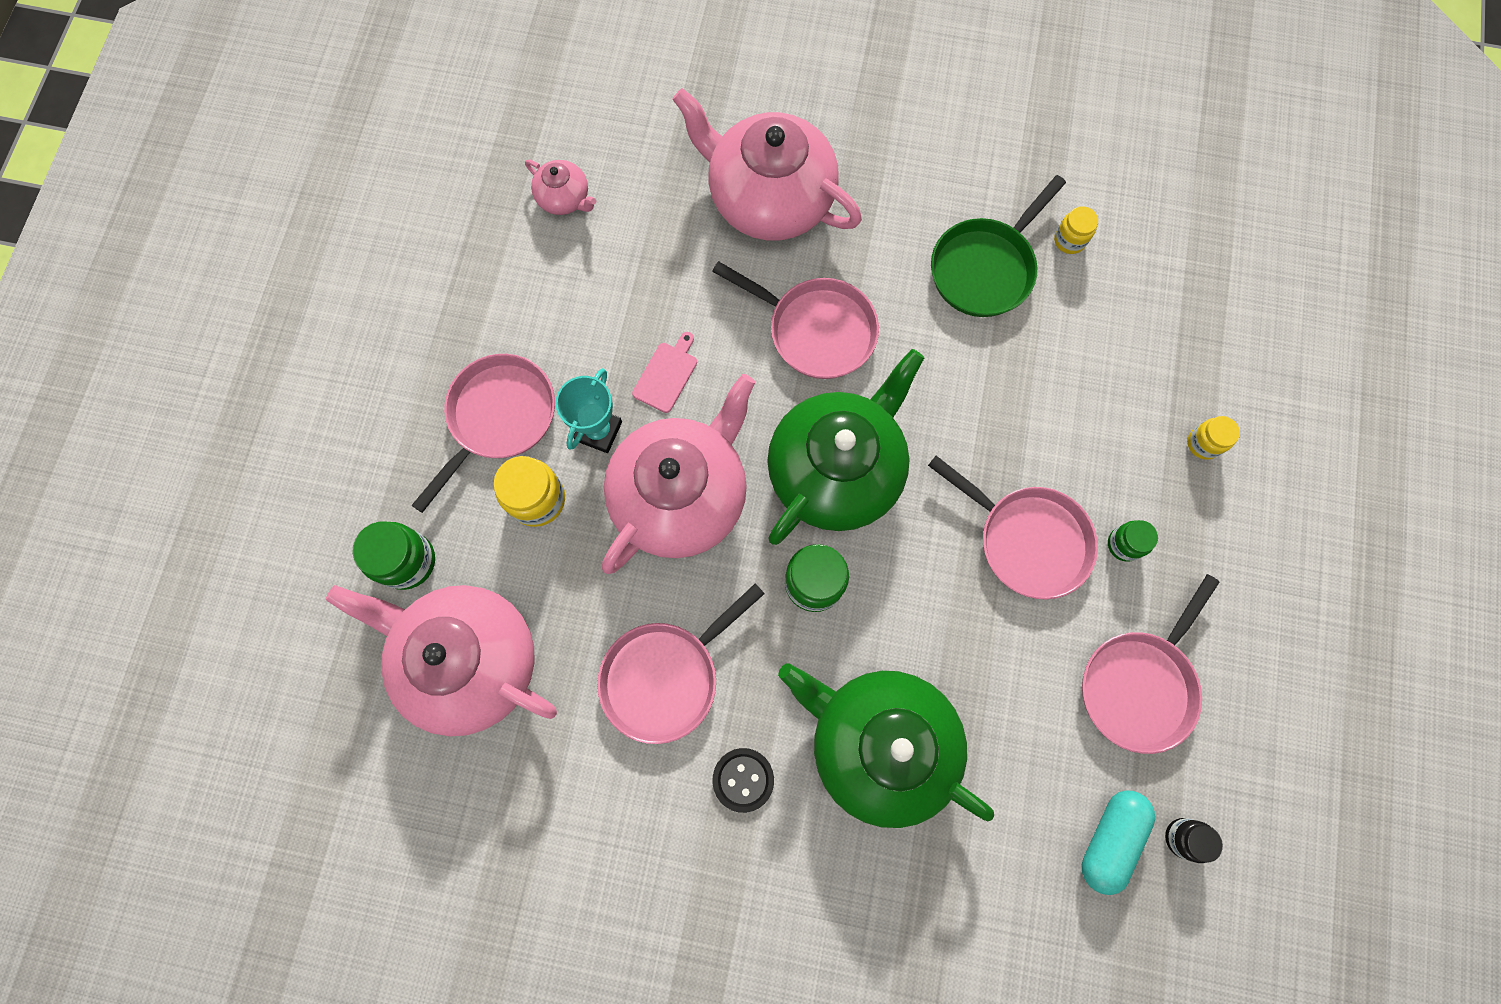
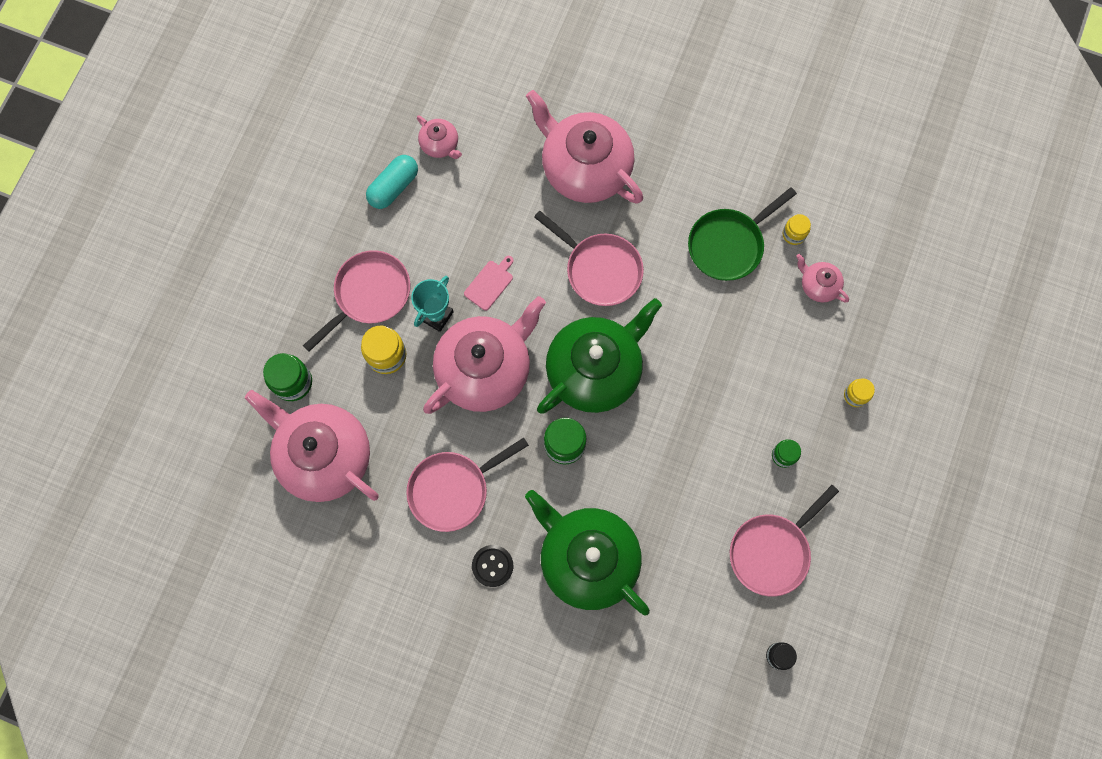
camera: 10 degrees right, 0 degrees up
(1026, 539) = (716, 440): pink pan -> none
(1109, 838) = (729, 647): turquoise capsule -> turquoise capsule (393, 187)
(1118, 303) = (818, 285): none -> pink teapot

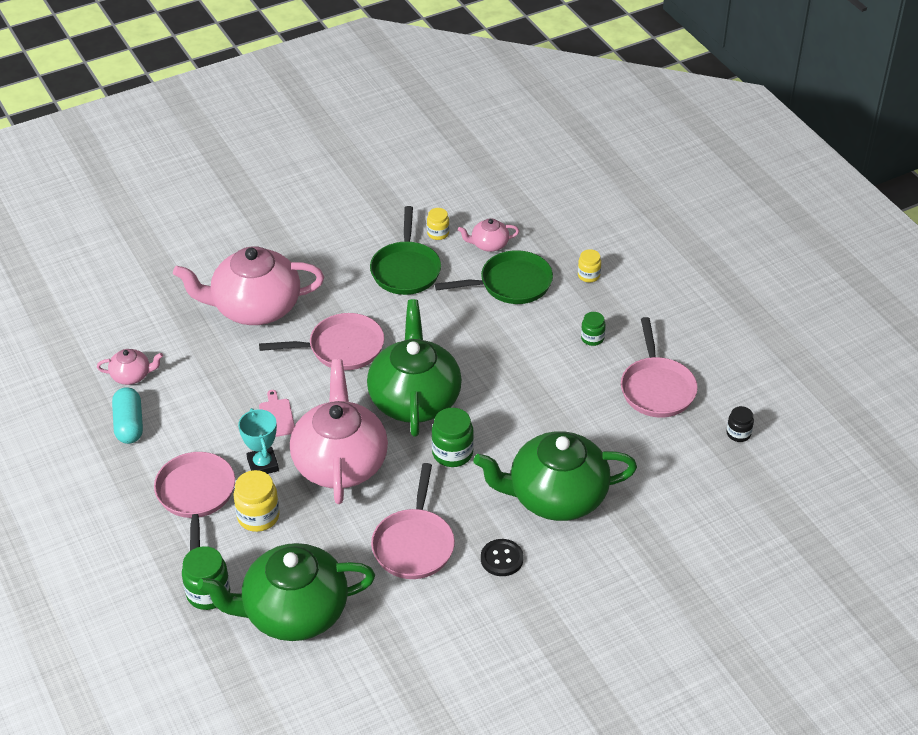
camera: 50 degrees left, 30 degrees down
(324, 456) = (294, 612): pink teapot -> green teapot
(787, 340) = (510, 284): none -> green pan

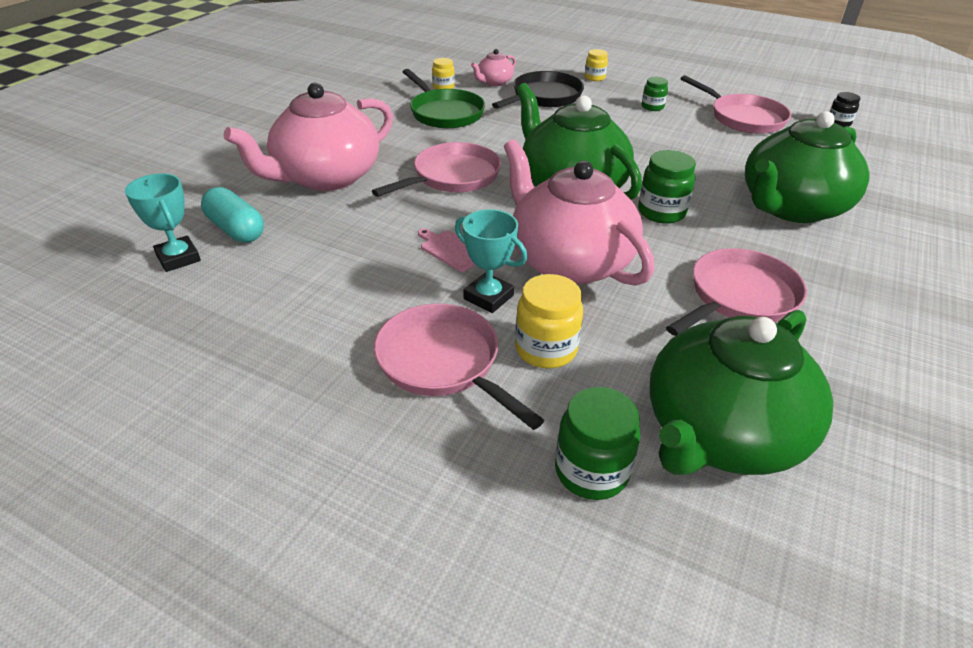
camera: 35 degrees left, 5 degrees down
(114, 344) = (178, 258): none -> turquoise trophy
(129, 424) = (273, 326): turquoise capsule -> turquoise capsule (236, 229)
(132, 375) = (230, 278): pink teapot -> none
(414, 544) = (739, 297): pink pan -> pink pan turned 105 degrees counterclockwise
(502, 559) = (829, 272): black button -> none
(510, 284) = (544, 97): green pan -> black pan

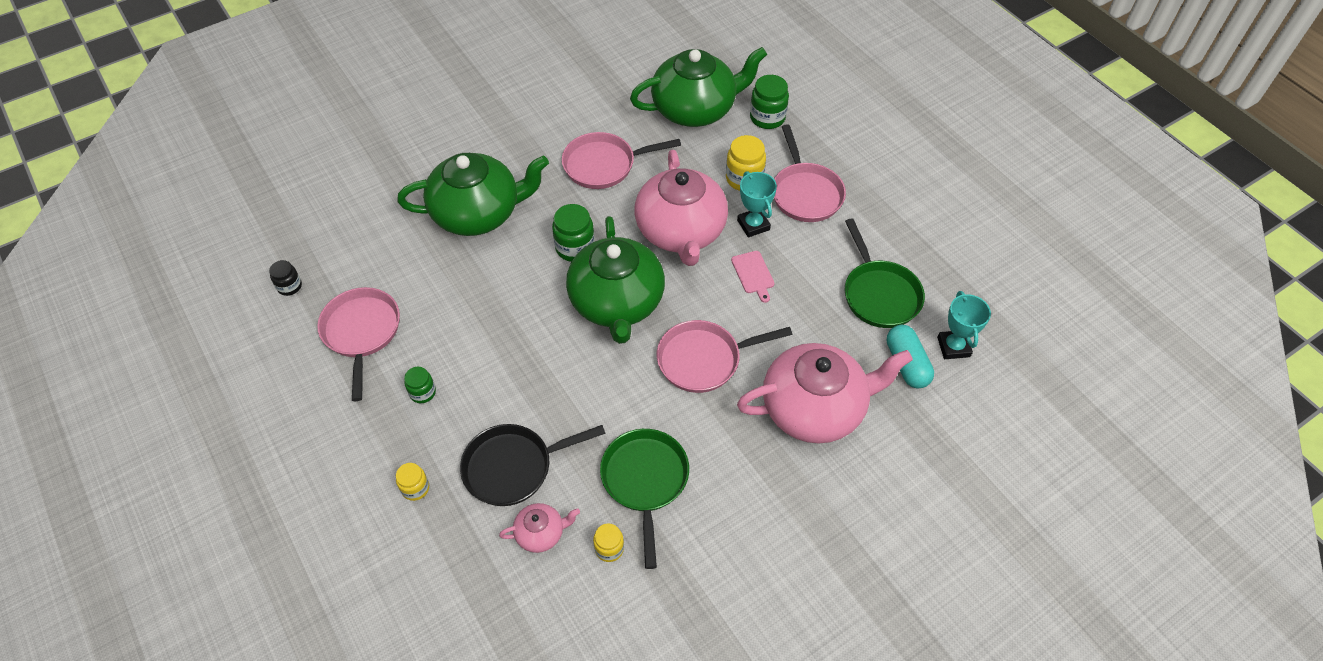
camera: 150 degrees left, 15 degrees up
(285, 278) = (879, 294): none -> green pan

